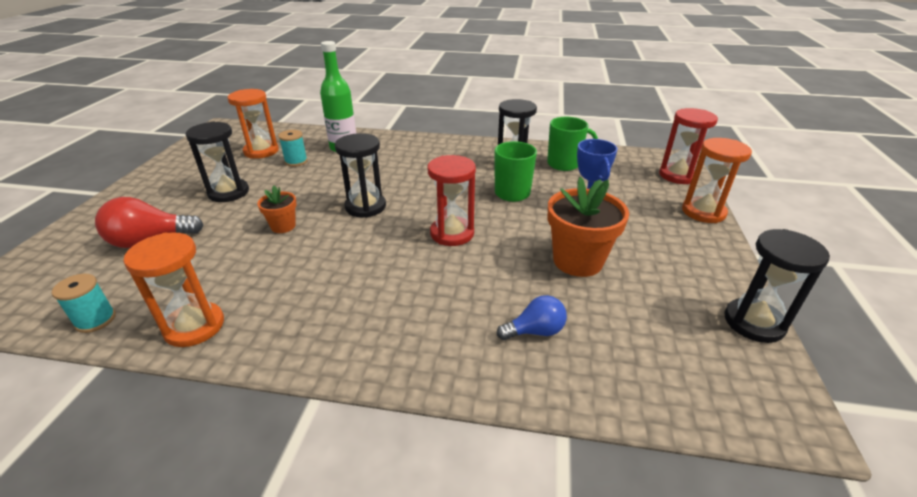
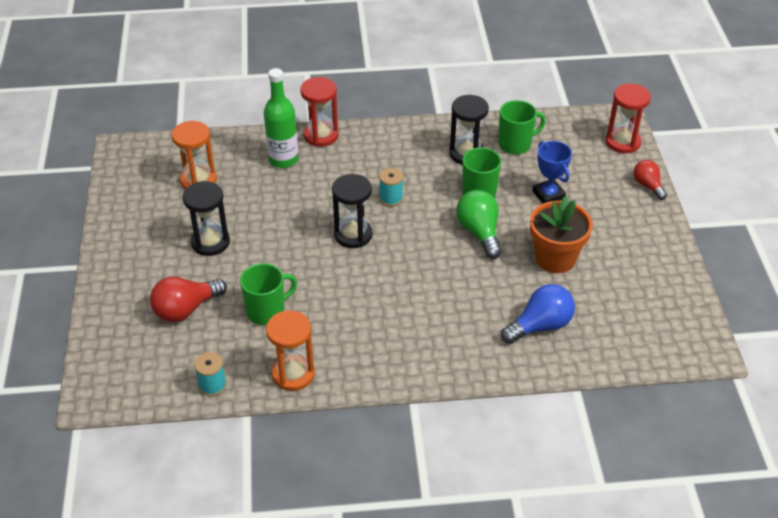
camera: 15 degrees left, 10 degrees up
(226, 256) = (267, 311): none -> green mug
(283, 226) = (293, 271): orange flower pot -> none
(296, 161) = (247, 189): turquoise spool -> turquoise spool (391, 198)
(452, 233) = (444, 250): red hourglass -> red hourglass (321, 135)
(498, 224) = (479, 232): none -> green light bulb
(535, 331) = (540, 325): blue light bulb -> blue light bulb, size x1.57
(703, 212) = (647, 185): orange hourglass -> red light bulb
(754, 322) = (687, 288): black hourglass -> none

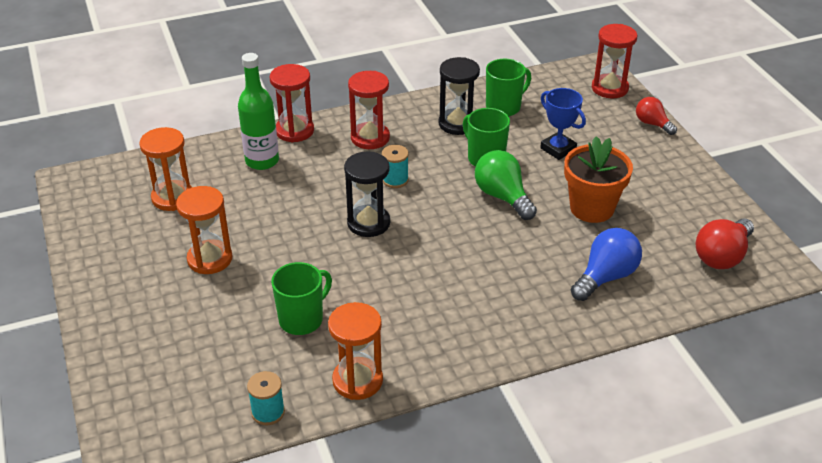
camera: 15 degrees left, 5 degrees down
(186, 309) = (206, 335): red light bulb -> red light bulb (722, 256)
(210, 242) = (210, 259): black hourglass -> orange hourglass
(384, 154) = (370, 138): none -> red hourglass

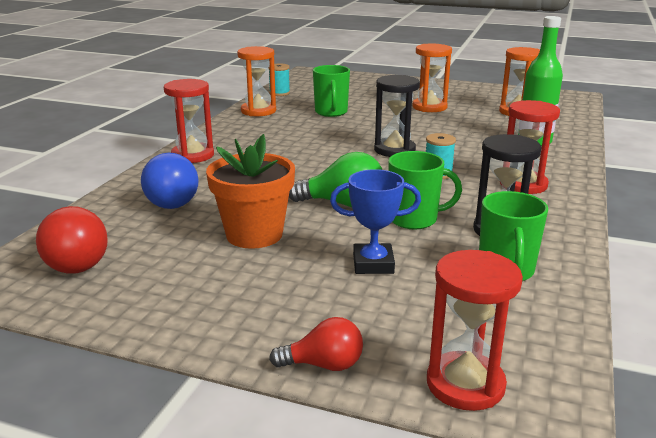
camera: 130 degrees right, 15 degrees down
(294, 131) = (572, 162): red hourglass -> red hourglass (192, 155)
(722, 256) = (72, 262): red light bulb -> red light bulb turned 150 degrees clockwise

